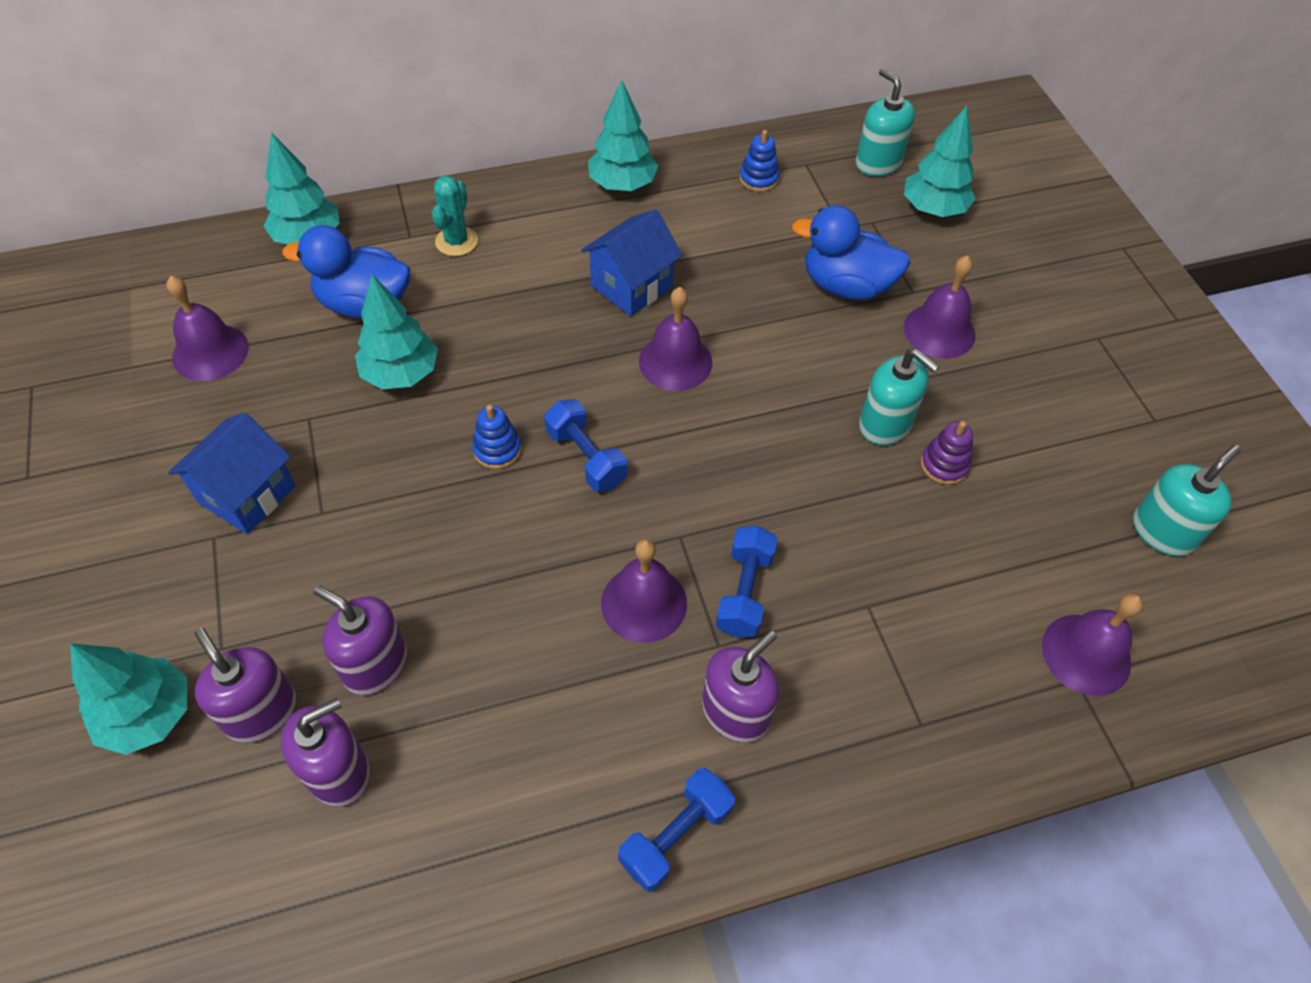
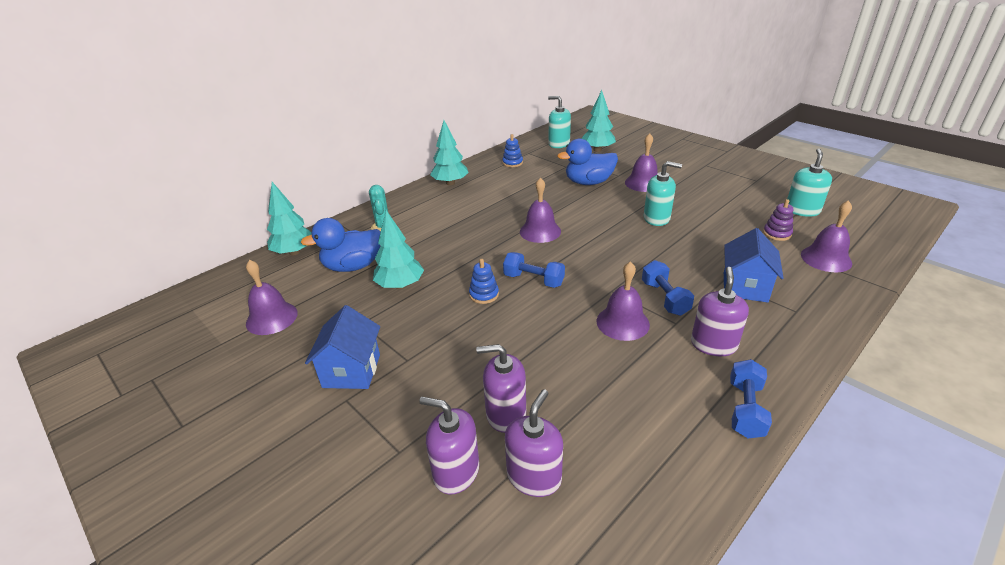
camera: 25 degrees left, 20 degrees down
(148, 715) = (378, 512): turquoise tree -> none
(631, 286) = (491, 214): blue house -> blue house (745, 287)
(944, 465) = (696, 222): purple stacking toy -> purple stacking toy (777, 234)

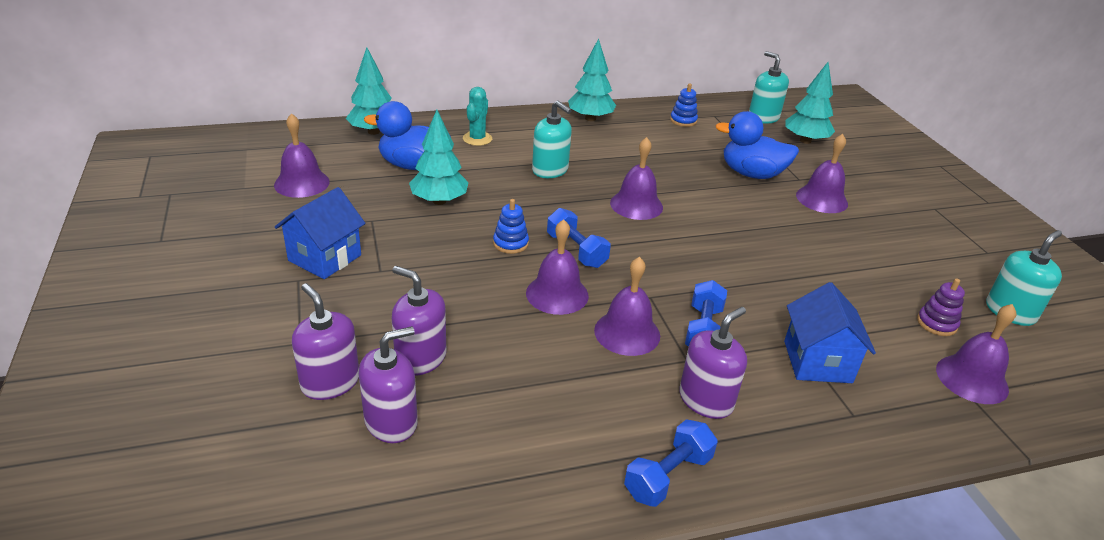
camera: 25 degrees right, 0 degrees up
(552, 317) = (557, 294): none -> purple bell
(656, 218) = (792, 244): turquoise soap dispenser -> turquoise soap dispenser (550, 170)
(745, 287) = (817, 362): blue house -> blue house turned 45 degrees counterclockwise

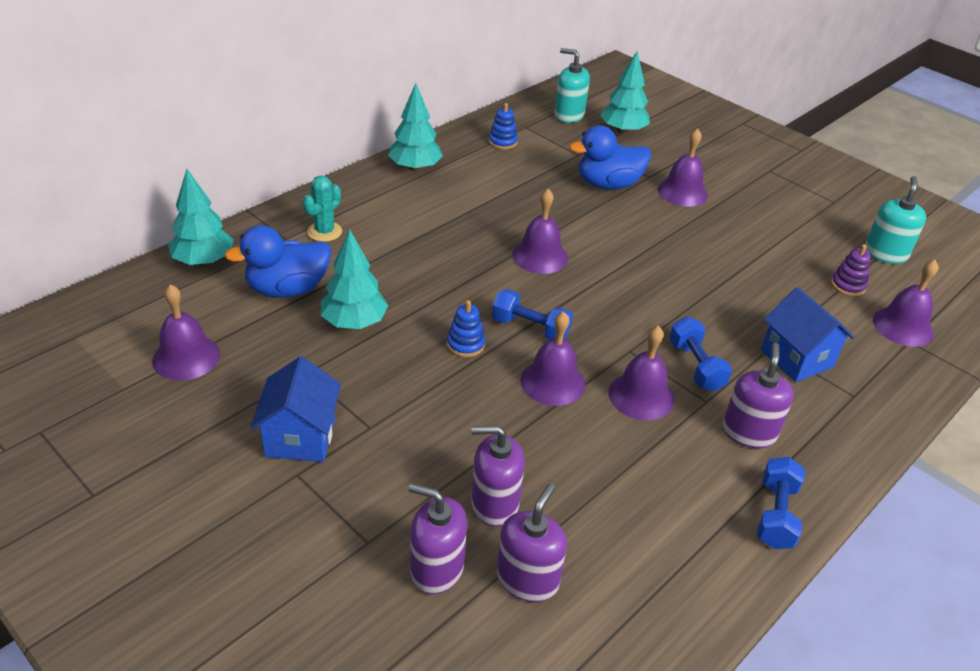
camera: 30 degrees left, 5 degrees up
(477, 139) = (324, 232): turquoise cactus -> turquoise cactus turned 45 degrees clockwise
(550, 170) = (430, 245): turquoise soap dispenser -> none

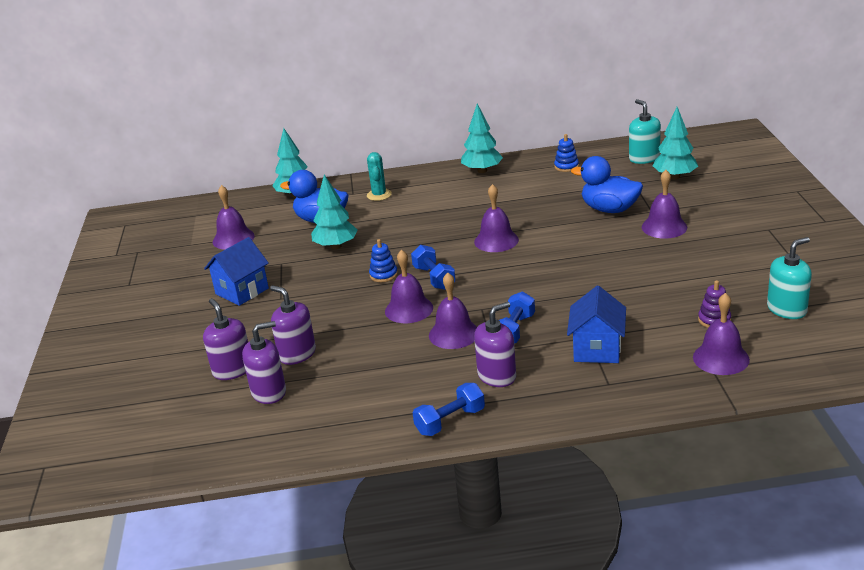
camera: 45 degrees right, 10 degrees down
(324, 232) = (379, 195): turquoise cactus -> turquoise cactus turned 75 degrees counterclockwise

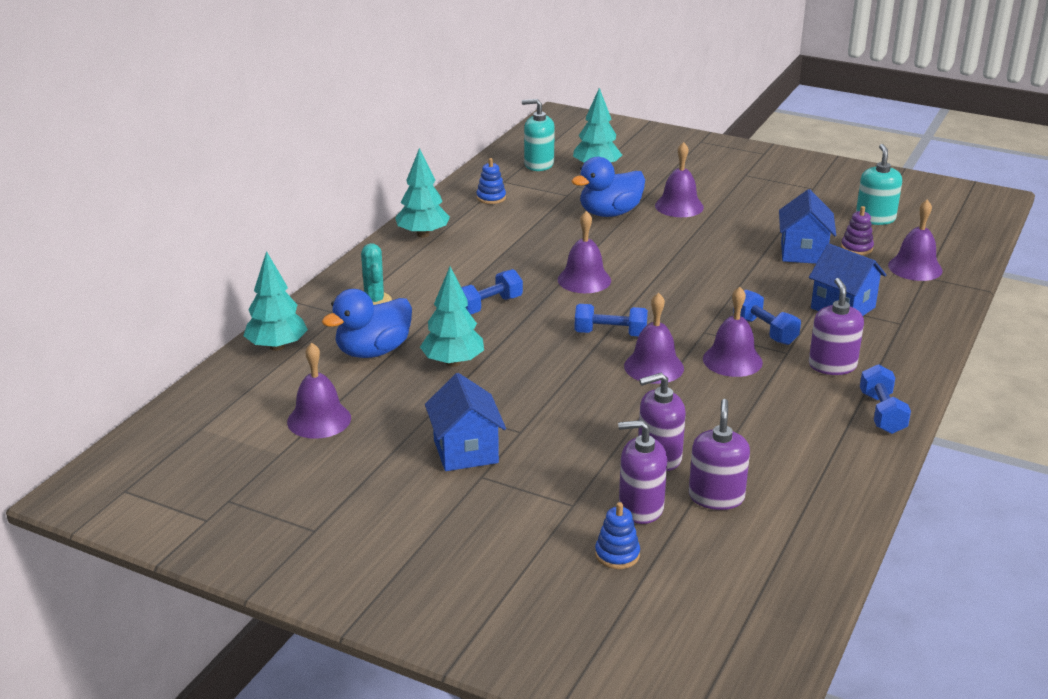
camera: 60 degrees left, 0 degrees up
(379, 195) = (374, 301): turquoise cactus -> turquoise cactus turned 45 degrees clockwise
(383, 275) = (562, 357): blue stacking toy -> blue stacking toy (617, 554)
(418, 227) = (488, 306): none -> blue dumbbell
(667, 301) = (803, 253): none -> blue house

